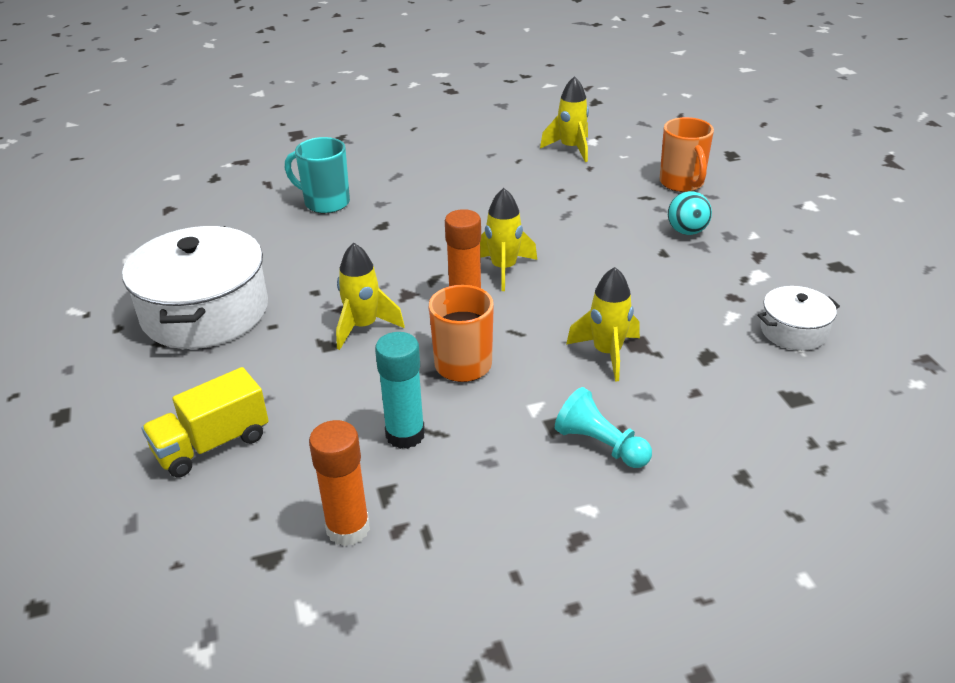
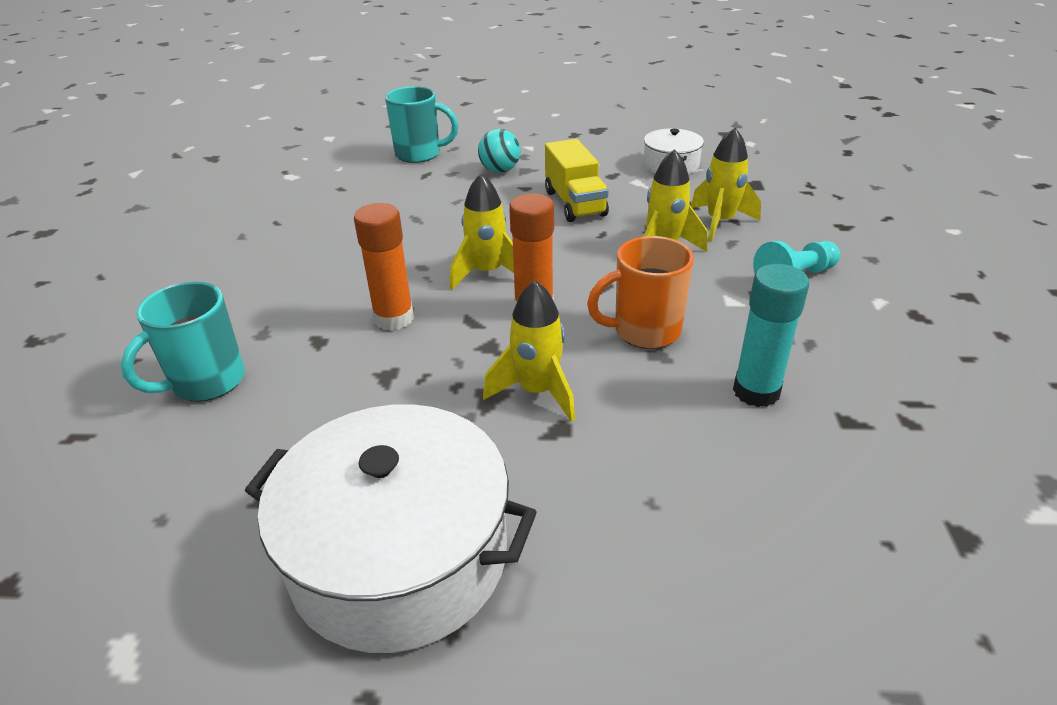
camera: 70 degrees left, 0 degrees up
(212, 444) = (739, 577): yellow truck -> yellow truck (575, 203)
(348, 528) = (909, 460): orange glue stick -> orange glue stick (394, 318)
(571, 148) = (290, 189): yellow rocket -> yellow rocket (720, 222)
(682, 183) = (419, 154): orange mug -> turquoise mug

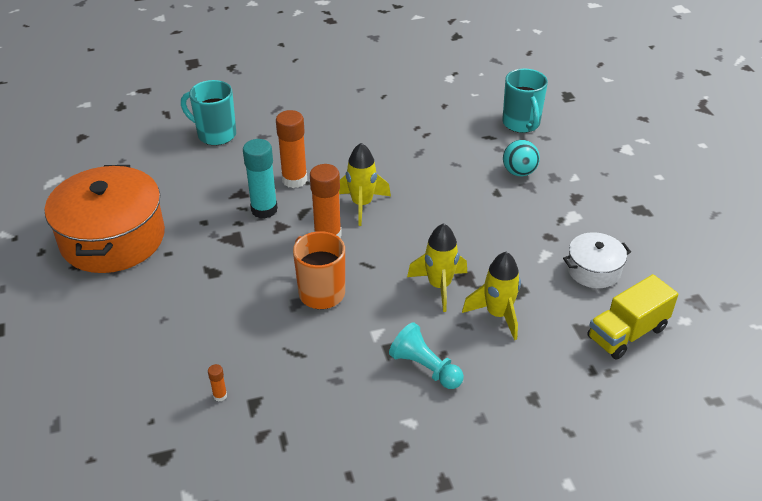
camera: 70 degrees right, 5 degrees up
(399, 556) = (113, 238): white pot -> orange pot
(537, 391) = (242, 256): yellow rocket -> none
(575, 203) = (485, 225): yellow truck -> yellow truck (627, 333)
(756, 391) = (271, 355): turquoise glue stick -> turquoise glue stick (264, 209)
(834, 454) = (220, 396): none -> orange glue stick

